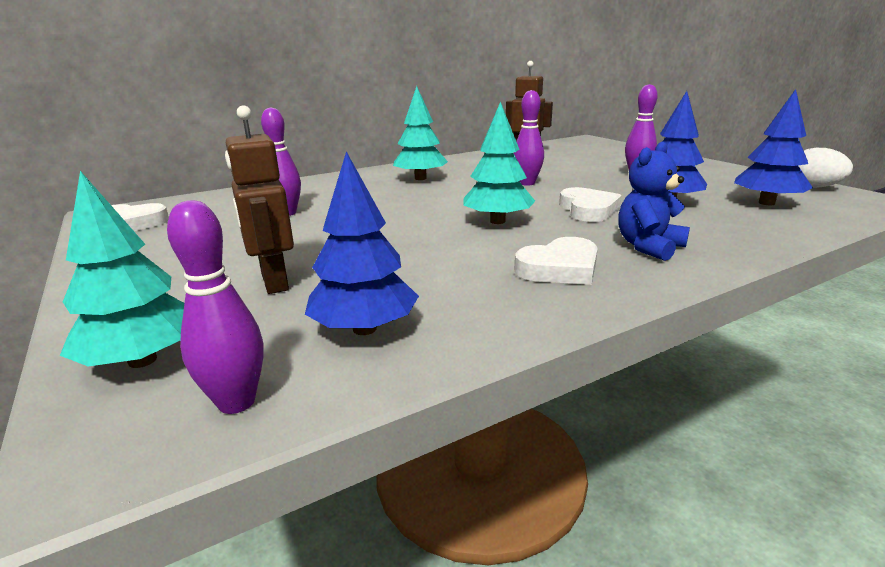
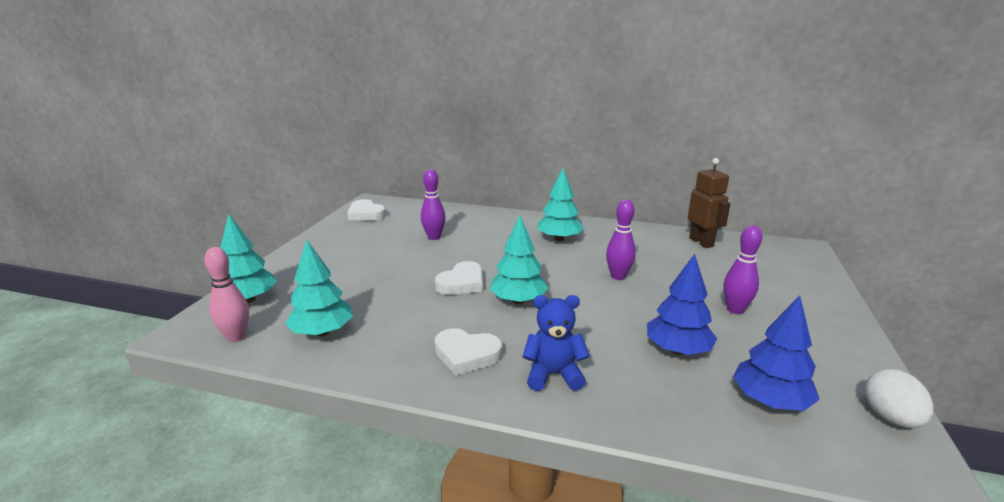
camera: 45 degrees right, 0 degrees up
(236, 402) = (236, 337): purple bowling pin -> pink bowling pin
(274, 282) = (345, 284): brown robot -> none
(365, 329) = (322, 332): blue tree -> turquoise tree
(588, 210) = (597, 323): white heart -> white heart (462, 283)

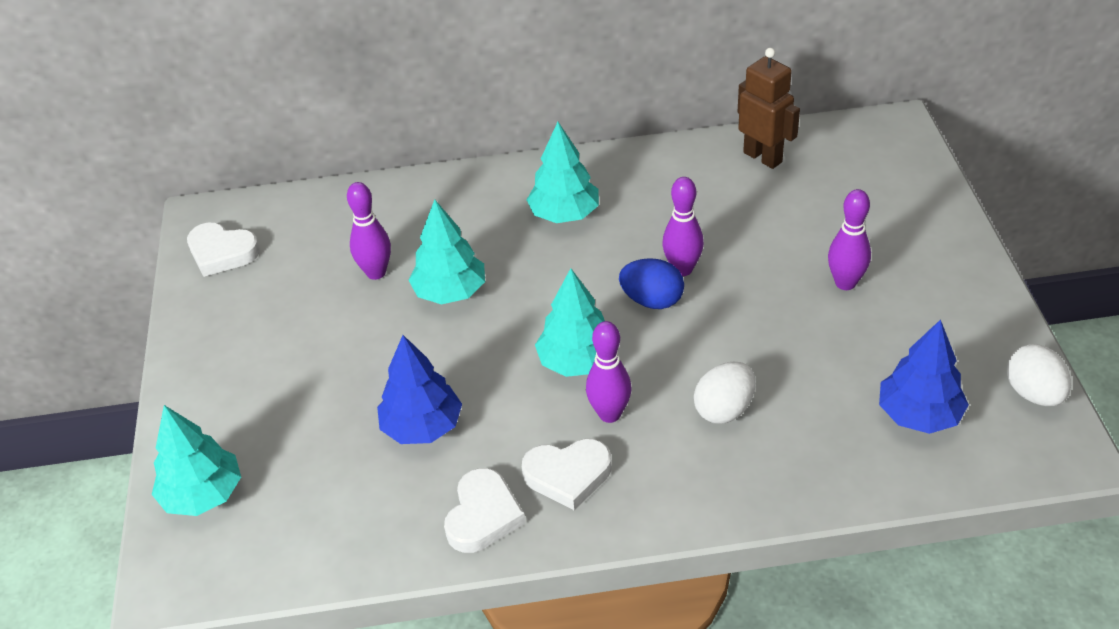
camera: 20 degrees left, 20 degrees up
(236, 337) = (250, 561): pink bowling pin -> none
(322, 332) = (360, 509): turquoise tree -> turquoise tree (450, 292)
(462, 283) = (482, 355): white heart -> white heart (483, 515)
(520, 331) = (609, 414): none -> purple bowling pin
(553, 375) = (684, 466): blue teddy bear -> none
(588, 285) = (652, 300): none -> blue egg
(605, 352) = (724, 409): none -> white egg
(677, 350) = (803, 376): blue tree -> blue tree (422, 427)

